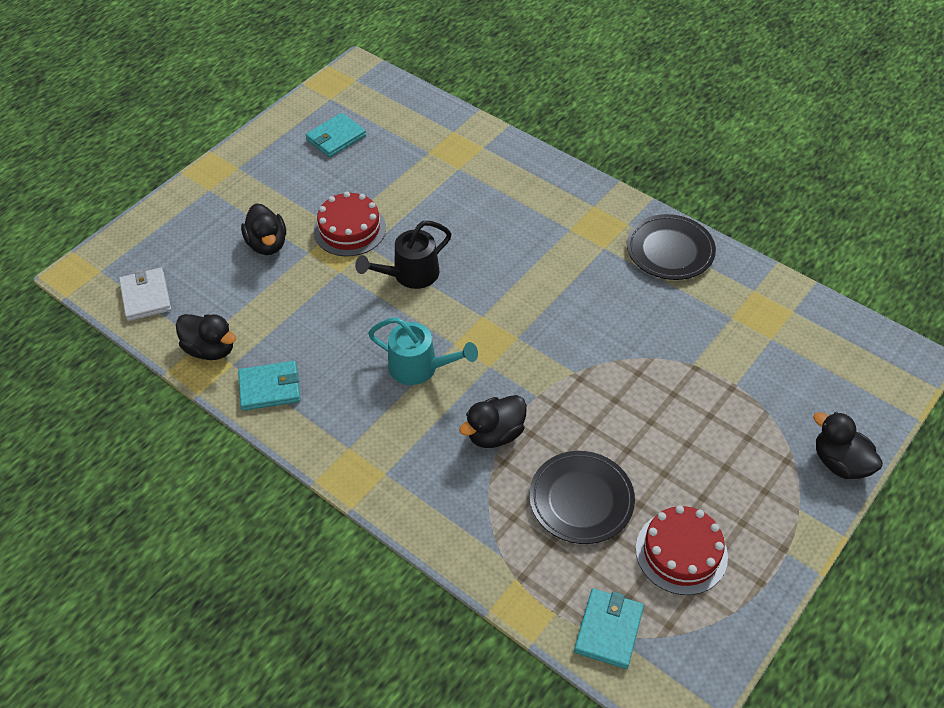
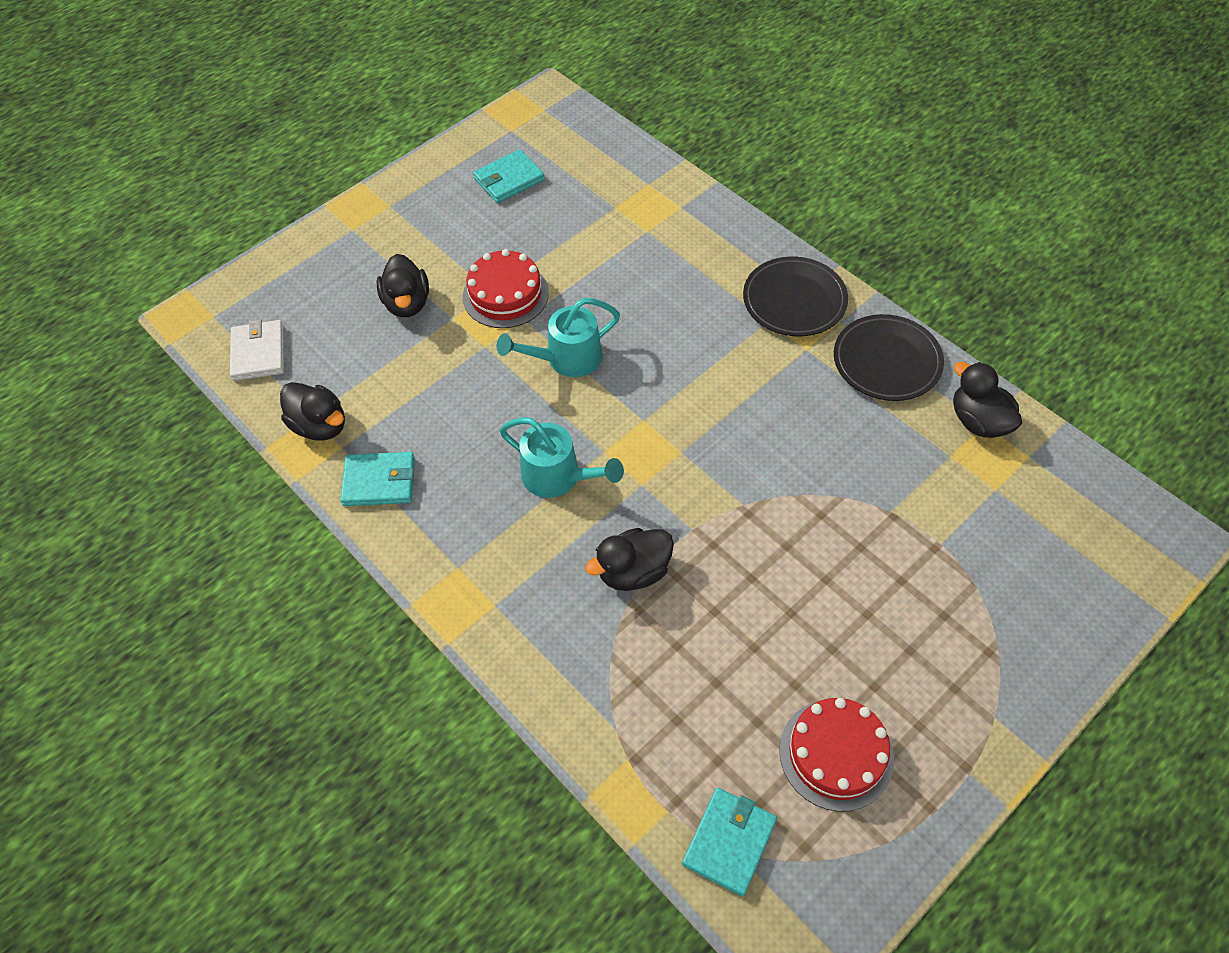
camera: 10 degrees right, 5 degrees up
(409, 275) = (566, 359): black watering can -> turquoise watering can
(581, 500) = (723, 669): black plate -> black plate (794, 301)
(839, 463) = (1056, 663): black duck -> black duck (978, 421)

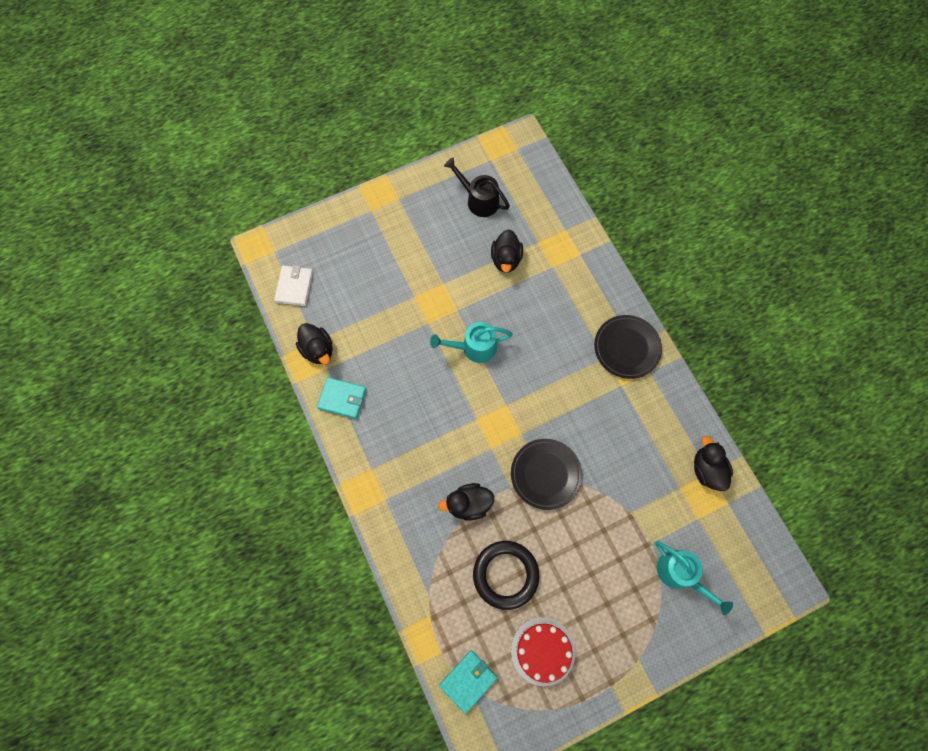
camera: 15 degrees right, 15 degrees up
(407, 303) = (390, 277): black duck -> black duck (506, 259)
(505, 295) = (451, 289): red cake -> none
(509, 179) = (478, 200): turquoise wallet -> black watering can
(559, 477) = (445, 428): turquoise watering can -> turquoise watering can (680, 574)
(731, 657) = (505, 574): none -> black ring
(886, 361) = (667, 410): black plate -> black plate (545, 474)

